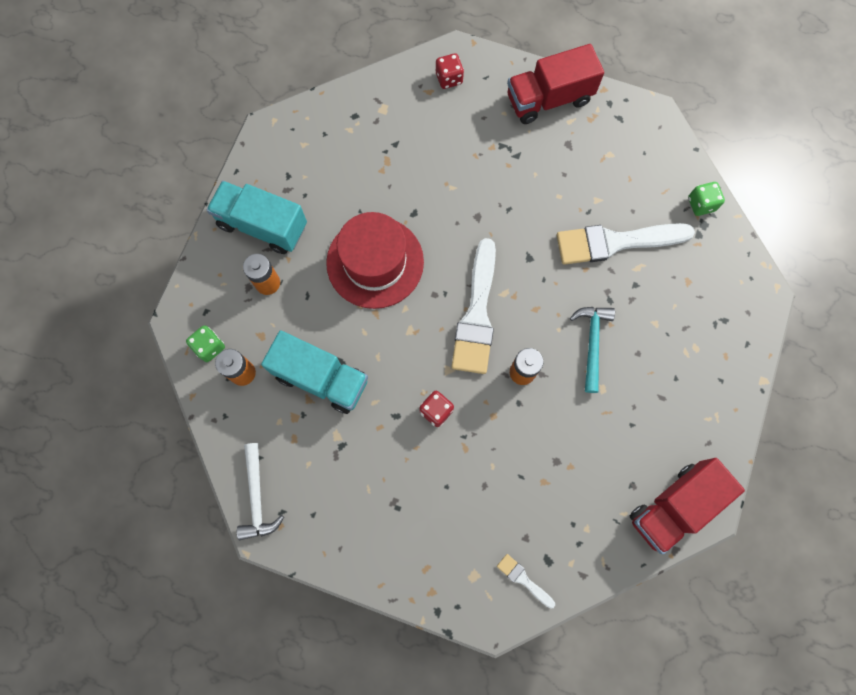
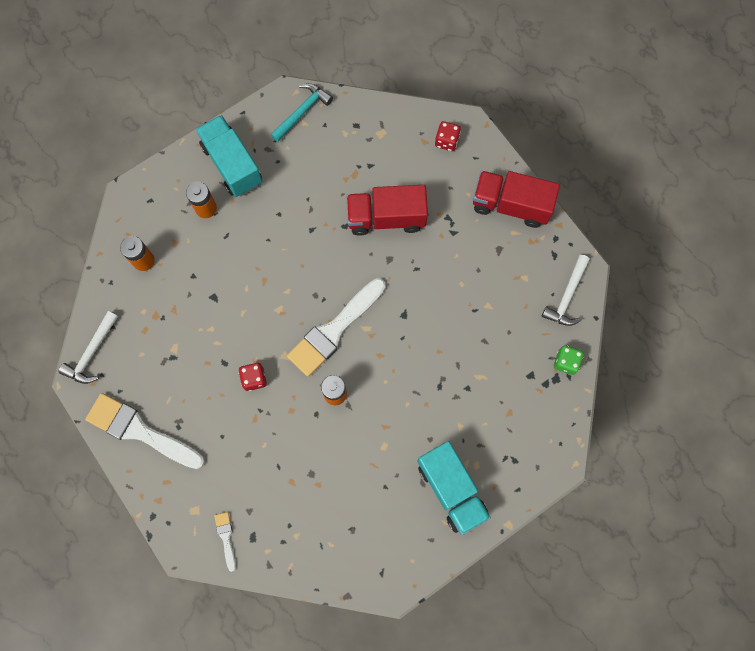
camera: 35 degrees right, 0 degrees up
(209, 347) = (135, 227): green dice -> none
(321, 378) = (193, 301): turquoise truck -> turquoise truck (451, 489)
(375, 262) = (290, 243): red hat -> none
(592, 343) = (401, 408): turquoise hammer -> turquoise hammer (302, 111)
(615, 242) = (477, 347): white brush -> white brush (140, 431)
(658, 147) = (567, 296): none -> white hammer
(673, 506) = (370, 565): red truck -> red truck (386, 218)

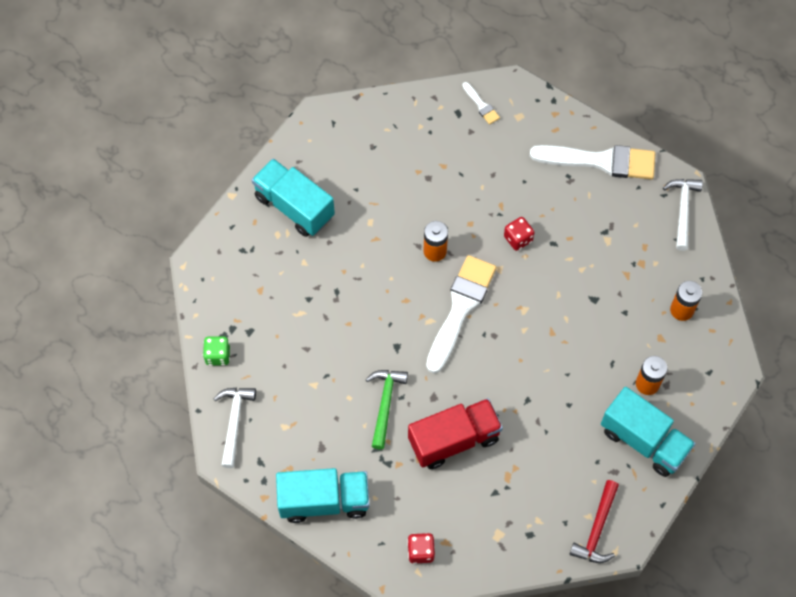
camera: 160 degrees right, 10 degrees down
(302, 111) = (597, 529): turquoise hammer -> red hammer
(432, 267) = (385, 404): none -> green hammer
(510, 205) = (324, 501): red truck -> turquoise truck

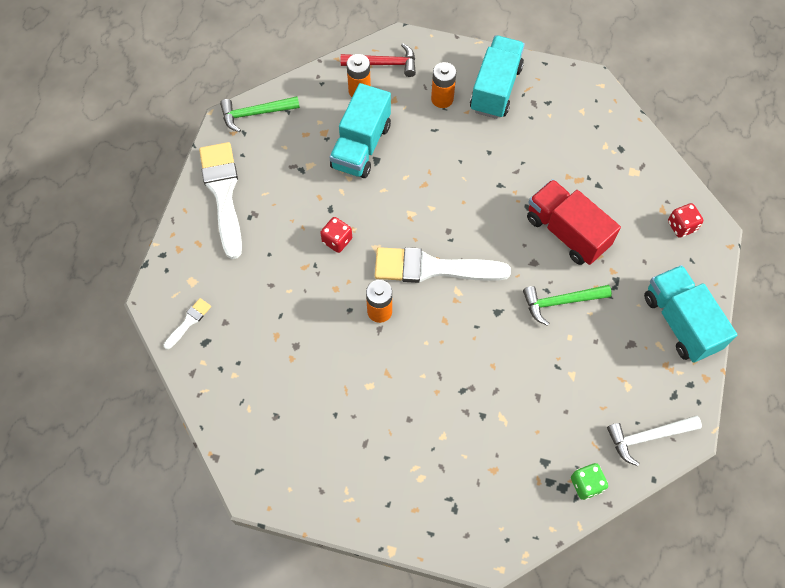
camera: 110 degrees left, 0 degrees up
(294, 207) = (380, 472): turquoise truck -> turquoise truck (361, 146)
(597, 529) = (590, 102): red hammer -> red hammer (384, 64)
(682, 210) = (255, 114): white hammer -> green hammer

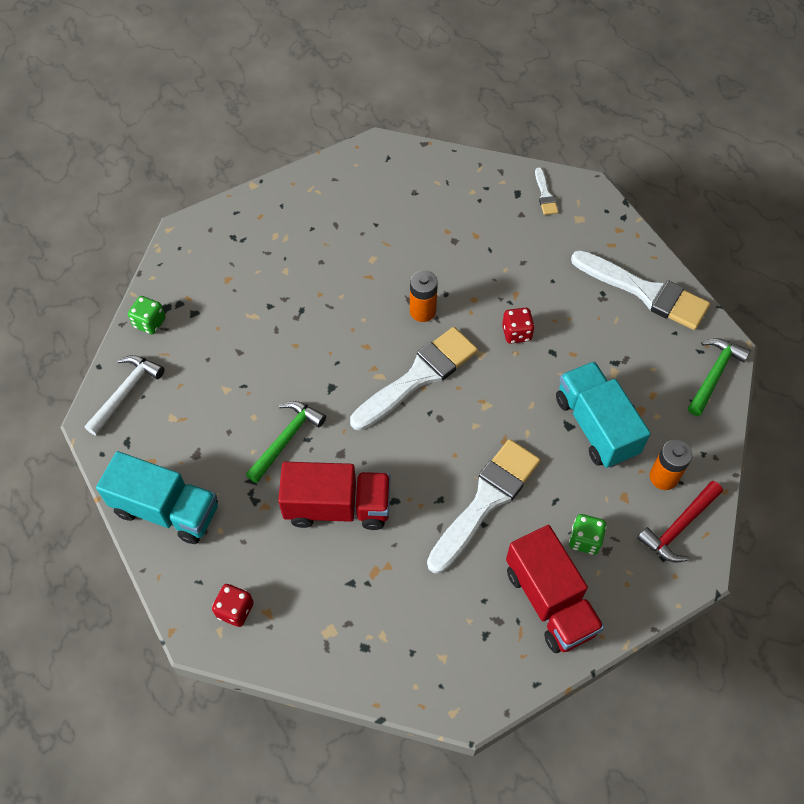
camera: 135 degrees right, 5 degrees down
(442, 99) = (585, 540): orange battery -> green dice
(474, 162) = (486, 501): none -> white brush
(495, 89) = (549, 601): turquoise truck -> red truck

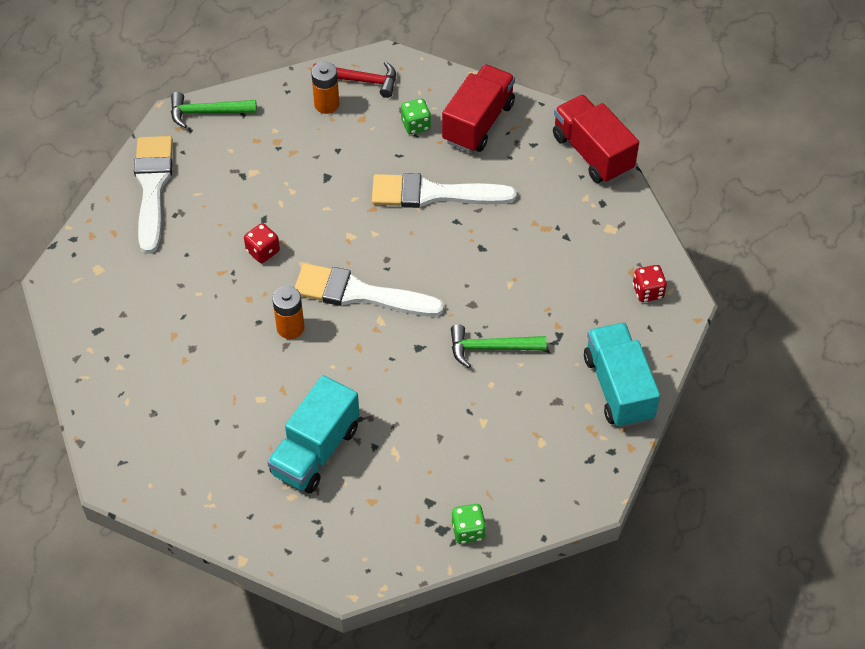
camera: 125 degrees left, 5 degrees down
(126, 392) = (548, 495): white hammer -> none
(337, 507) = (517, 279): red truck -> red truck (592, 153)
(545, 195) = (85, 308): white brush -> none
(596, 426) = (313, 161): turquoise truck -> turquoise truck (315, 451)

